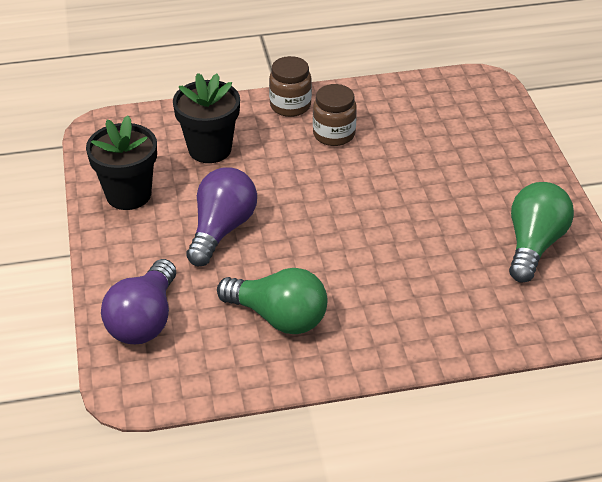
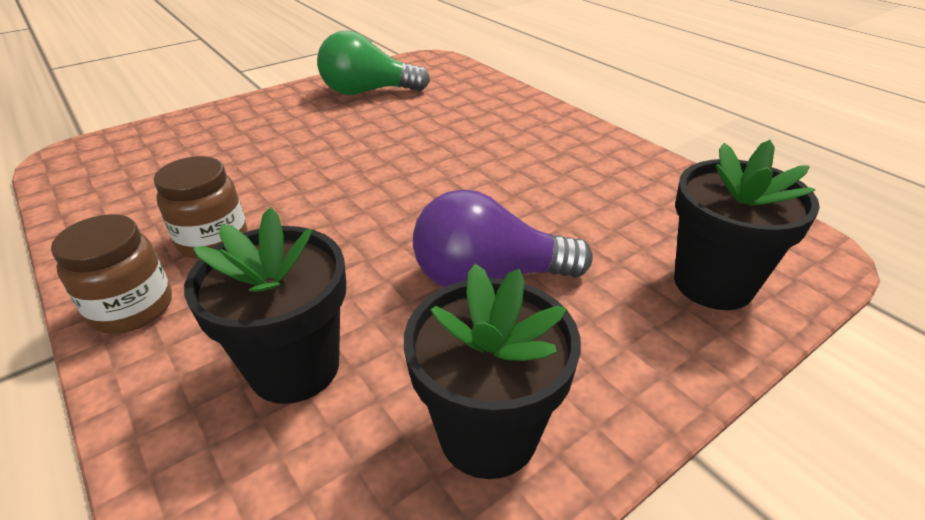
camera: 115 degrees left, 5 degrees down
(144, 320) = (713, 283): purple light bulb -> black flower pot
(278, 317) = (590, 188): green light bulb -> none

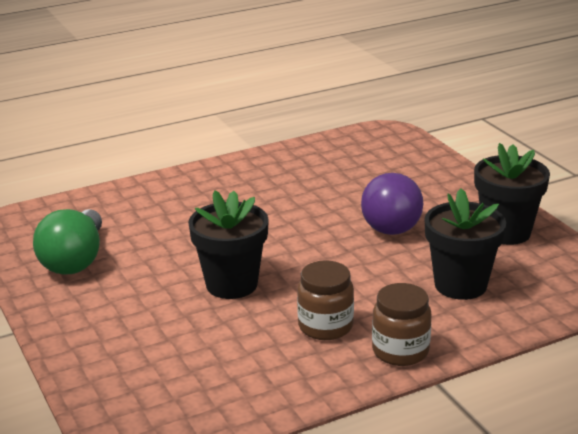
camera: 80 degrees left, 10 degrees down
(713, 283) = (409, 161): black flower pot -> black flower pot (231, 284)

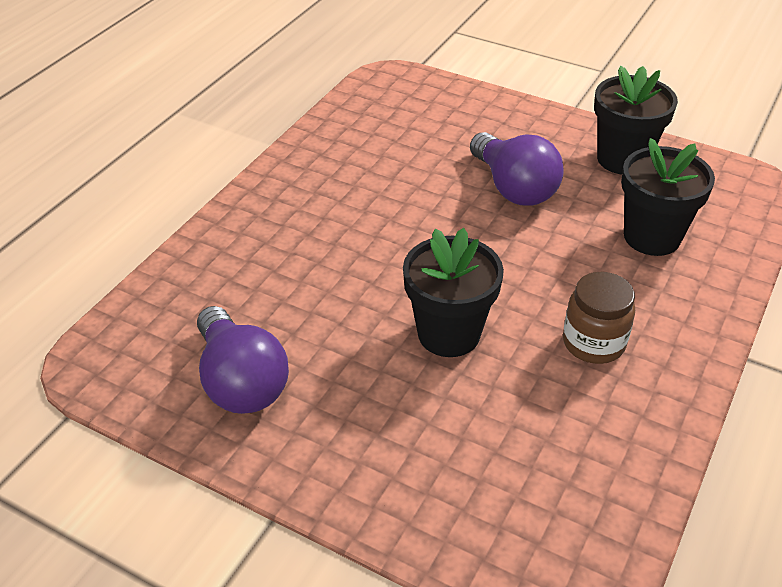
camera: 35 degrees left, 15 degrees up
(75, 260) = (240, 381): green light bulb -> purple light bulb
(400, 351) = (687, 339): brown jar -> none

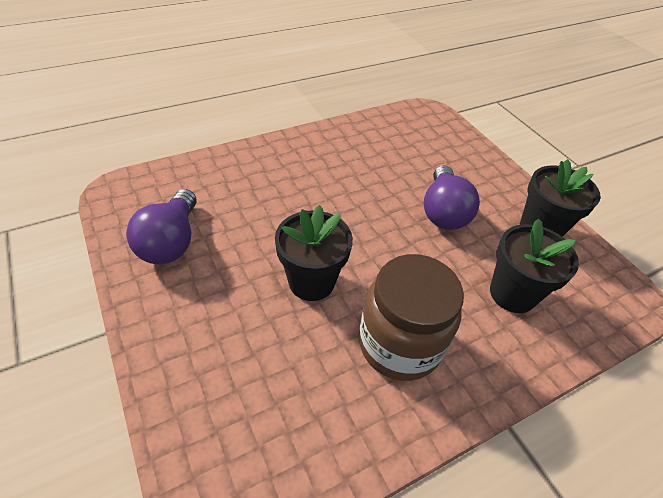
camera: 30 degrees right, 5 degrees up
(593, 343) = (399, 344): brown jar -> brown jar, size x1.67

